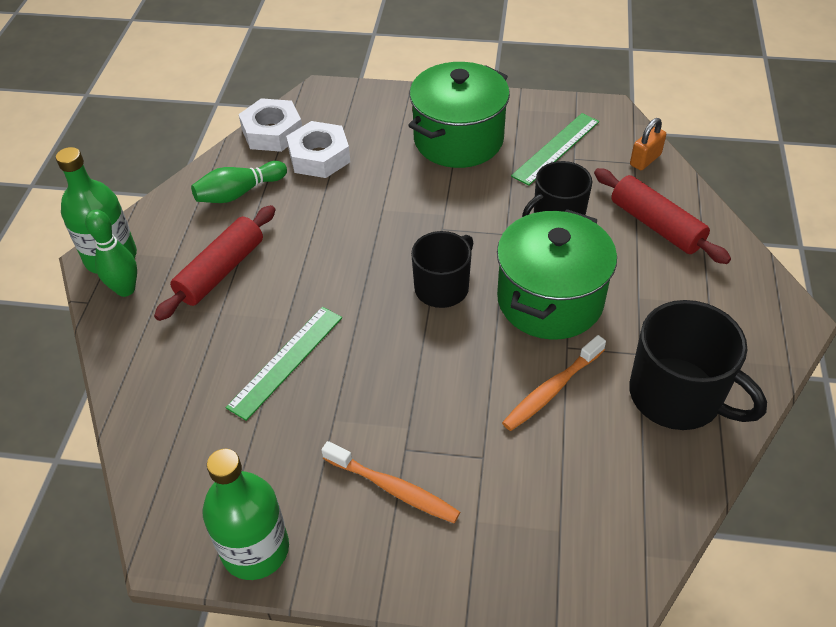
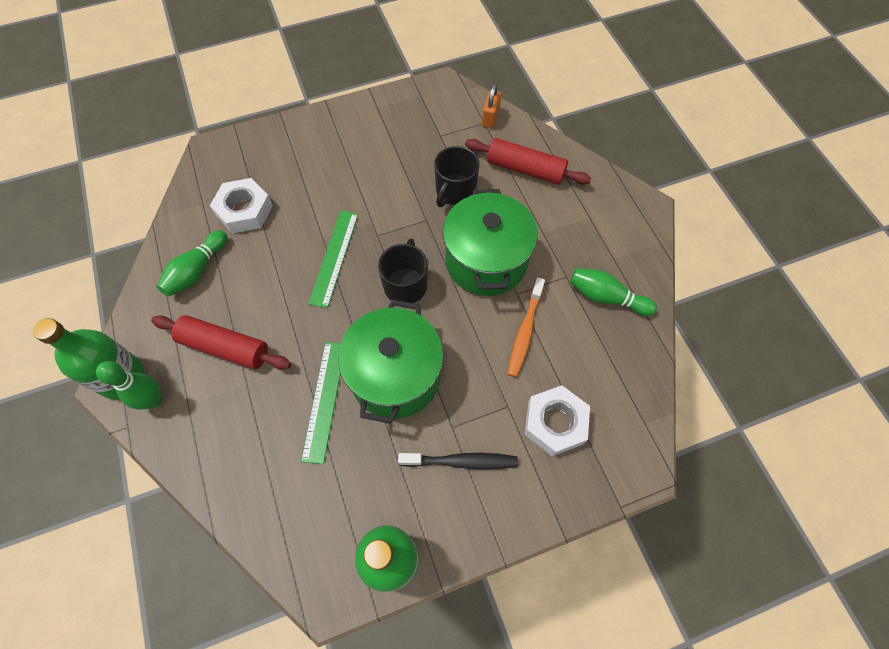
camera: 30 degrees left, 15 degrees up
(221, 271) = (225, 347): red rolling pin -> red rolling pin turned 75 degrees counterclockwise
(272, 132) = (191, 203): white nut -> white nut (555, 423)
(393, 488) = (461, 461): orange toothbrush -> black toothbrush
(458, 140) = (346, 152): green pot -> green pot (395, 376)
(556, 148) = (423, 132): green ruler -> green ruler (334, 257)
(678, 396) = (606, 297): black mug -> green bowling pin

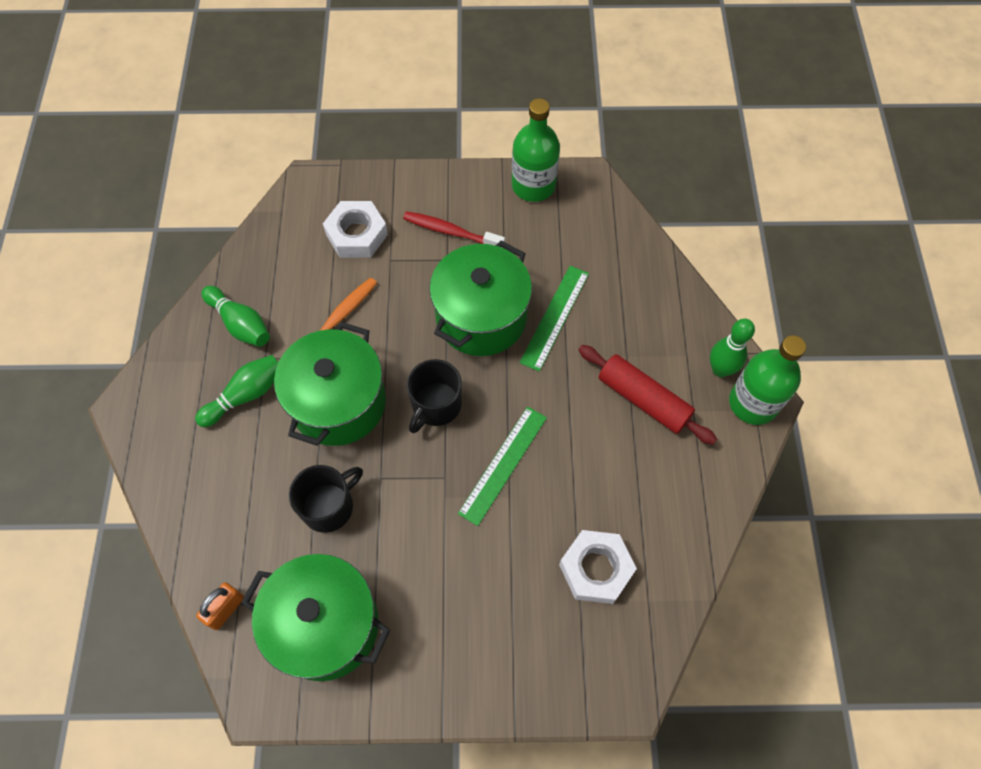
camera: 160 degrees left, 0 degrees up
(197, 271) = (664, 501): green bowling pin -> green bowling pin (246, 395)
(421, 128) = (326, 625): none -> green pot
(461, 461) = (451, 231): black toothbrush -> red toothbrush
(525, 169) = (229, 507): red rolling pin -> none

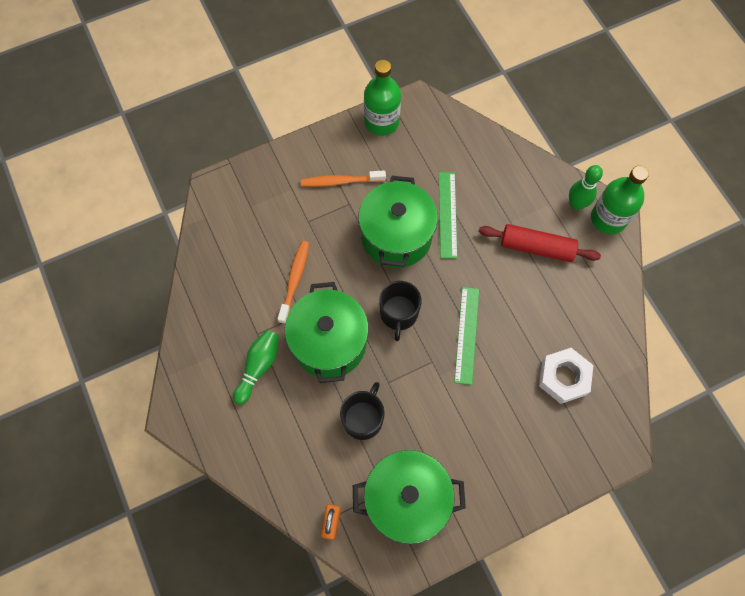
camera: 25 degrees left, 5 degrees up
(240, 324) = (224, 316): green bowling pin -> none
(357, 234) = (273, 212): white nut -> none
(451, 231) = (340, 181): red toothbrush -> orange toothbrush

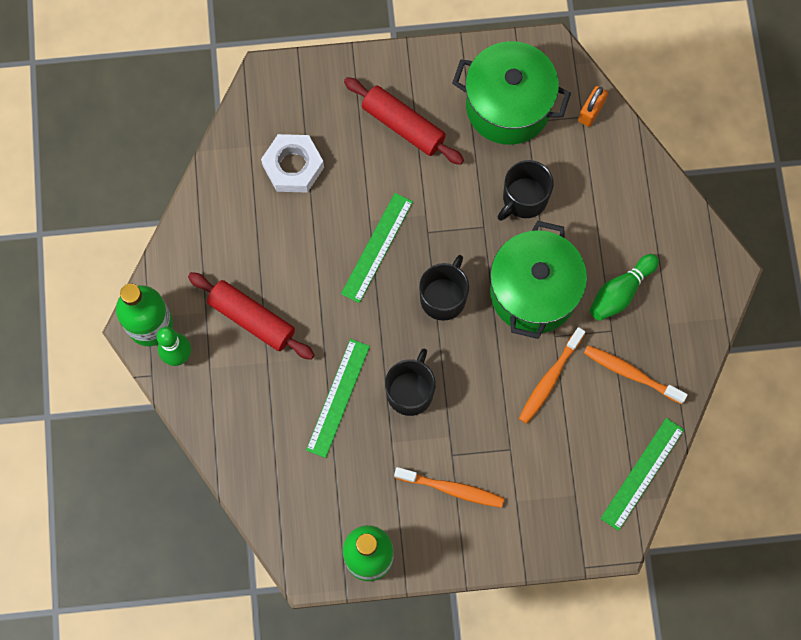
camera: 160 degrees left, 5 degrees up
(204, 236) = (642, 474): none -> green ruler
(232, 306) = (631, 373): none -> orange toothbrush
(396, 236) = (410, 391): green pot -> black mug
(489, 447) = (403, 125): none -> red rolling pin

